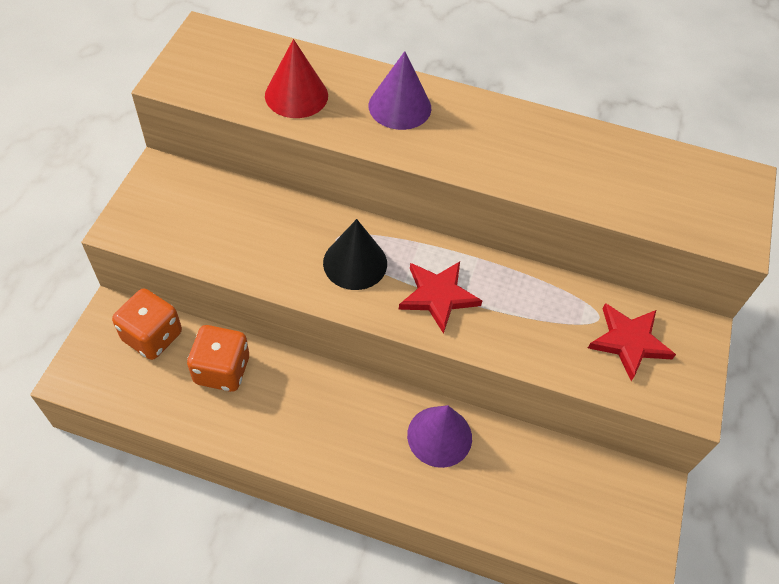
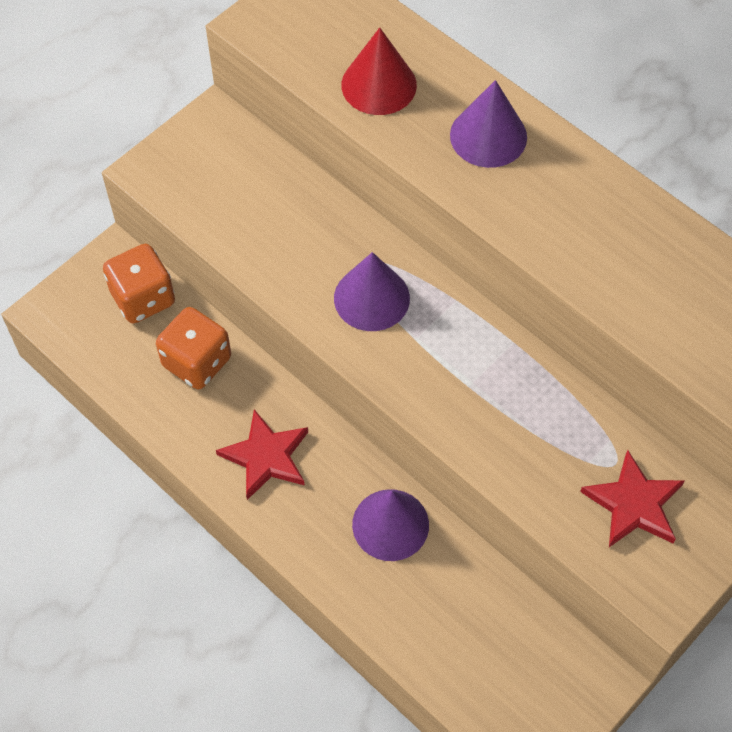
camera: 30 degrees right, 5 degrees up
(355, 263) = (371, 298): black cone -> purple cone
(438, 296) = (443, 369): red star -> red star (266, 457)

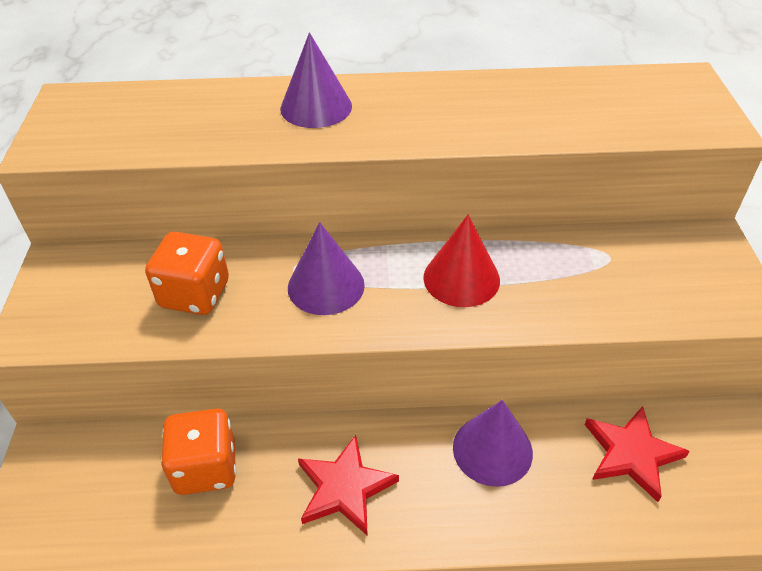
camera: 45 degrees left, 15 degrees down
(143, 298) = (104, 459): orange dice -> orange dice (195, 294)
(379, 85) = (197, 126): red cone -> red cone (461, 278)
(633, 504) = (653, 269): red star -> red star (631, 454)

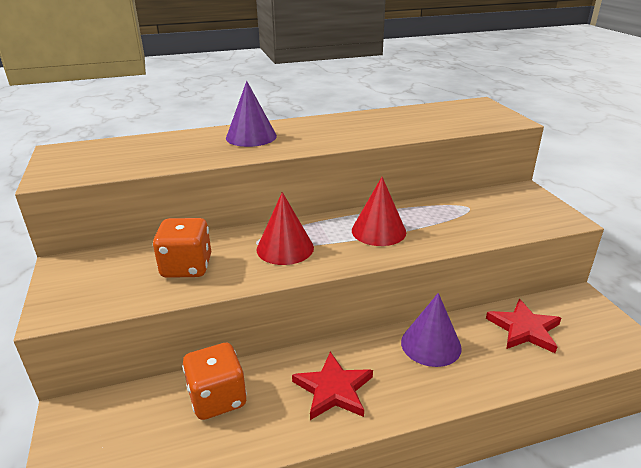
camera: 15 degrees left, 15 degrees down
(326, 286) = (285, 248): purple cone -> red cone

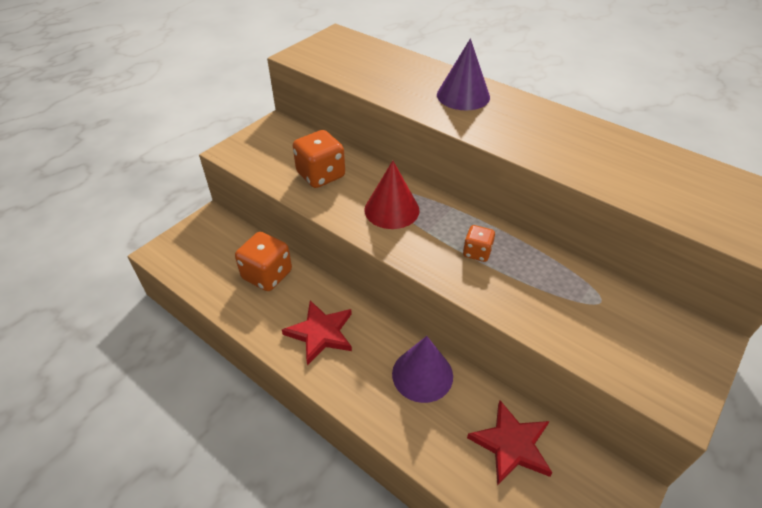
camera: 55 degrees right, 15 degrees up
(378, 231) = (477, 252): red cone -> orange dice

